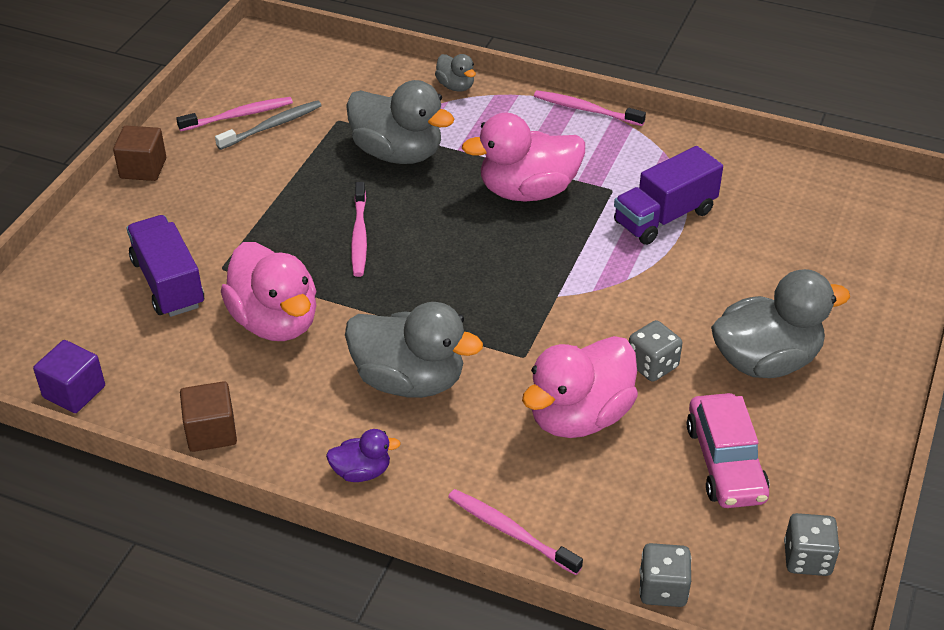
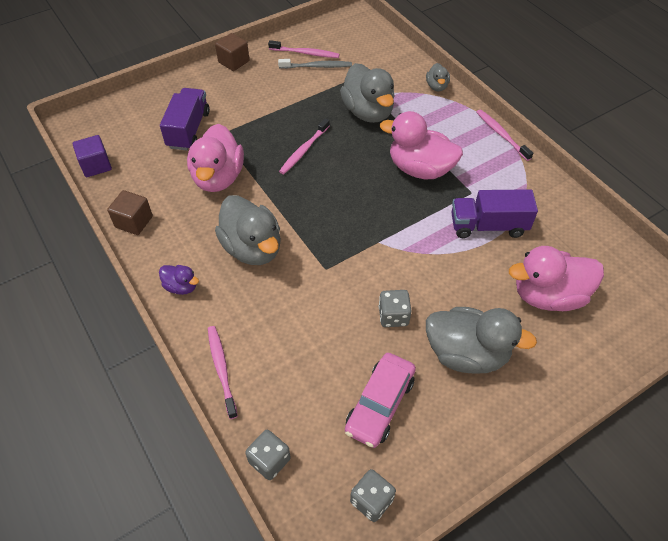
camera: 35 degrees right, 10 degrees up
(579, 416) = (322, 323): pink duck -> pink duck (548, 296)

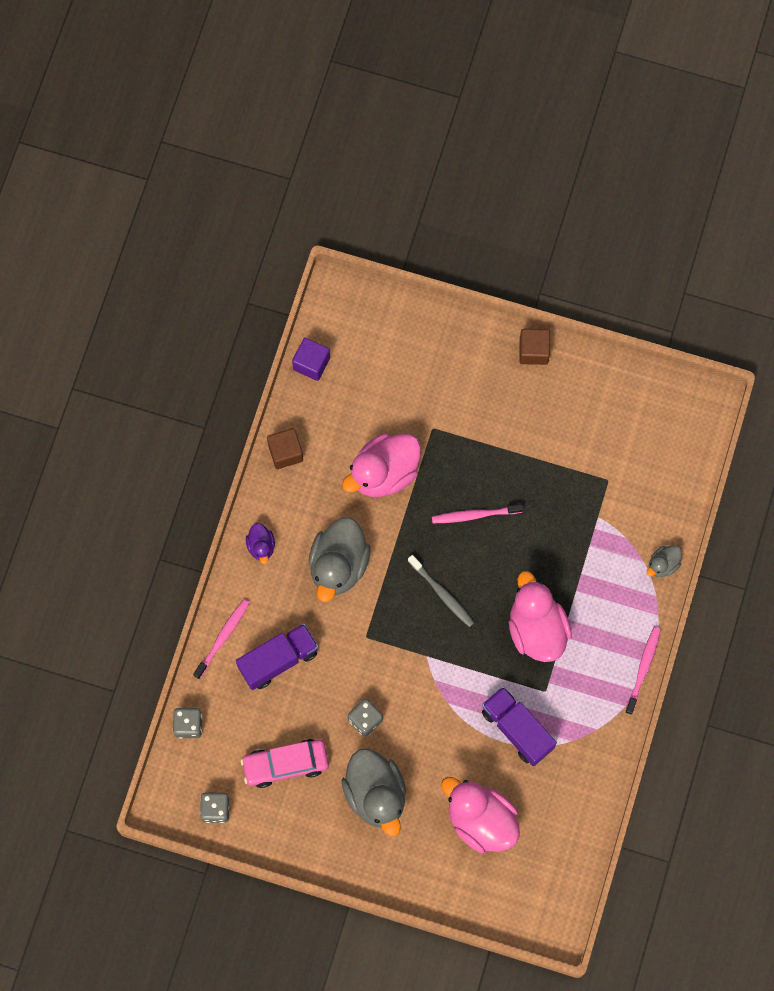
camera: 50 degrees right, 20 degrees up
(188, 130) = (414, 397): purple truck -> purple truck (278, 660)
(306, 53) = (605, 406): pink toothbrush -> none
(317, 66) = (595, 433): grey toothbrush -> grey toothbrush (442, 594)
(368, 112) = (571, 530): grey duck -> none

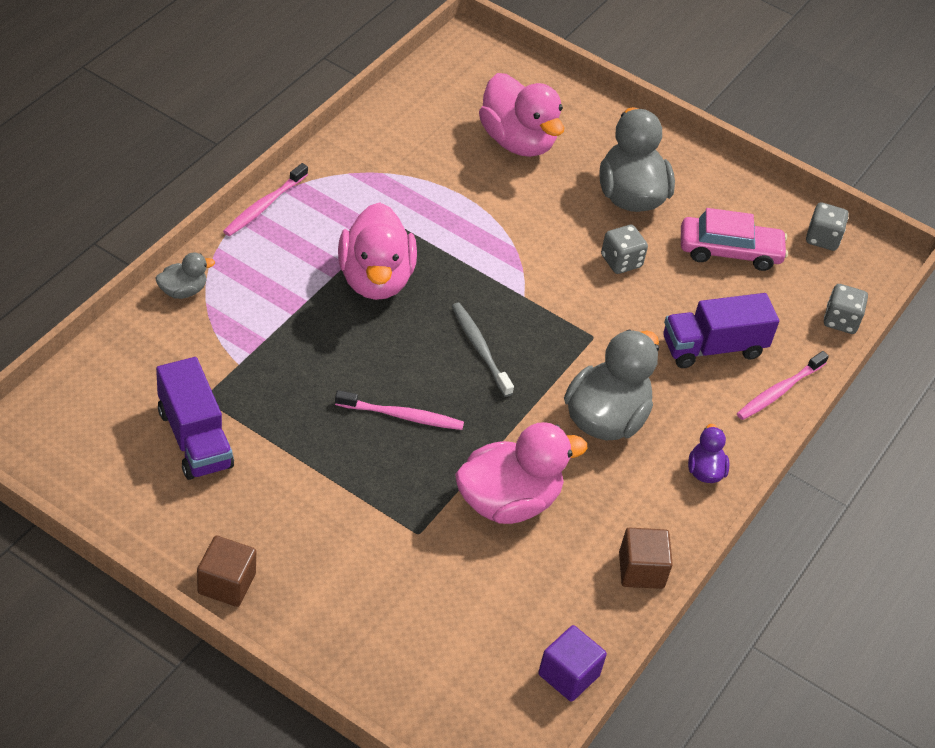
camera: 170 degrees left, 25 degrees down
(517, 729) = (441, 200): purple truck -> purple truck (194, 438)

